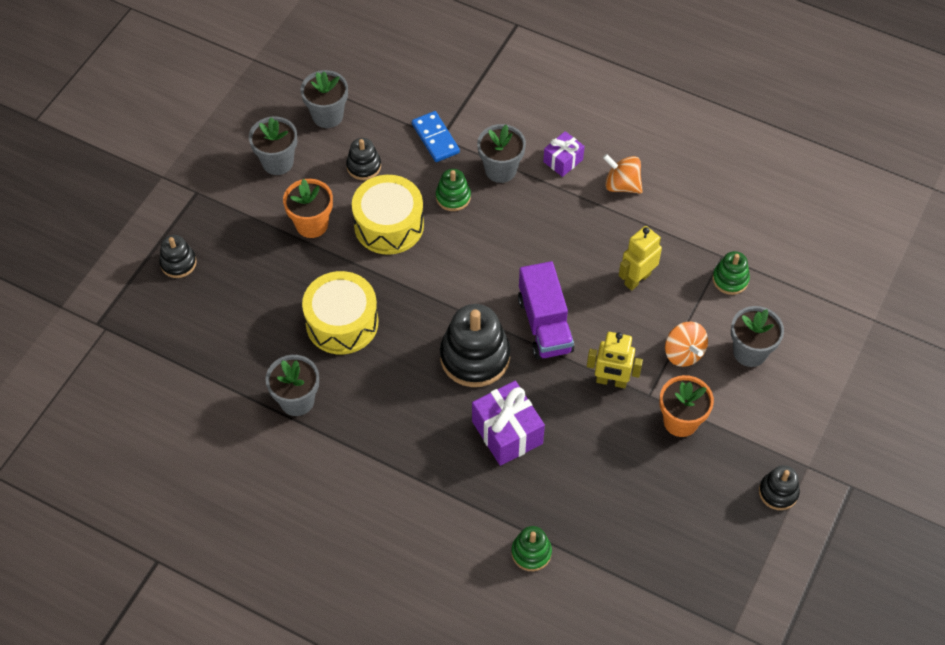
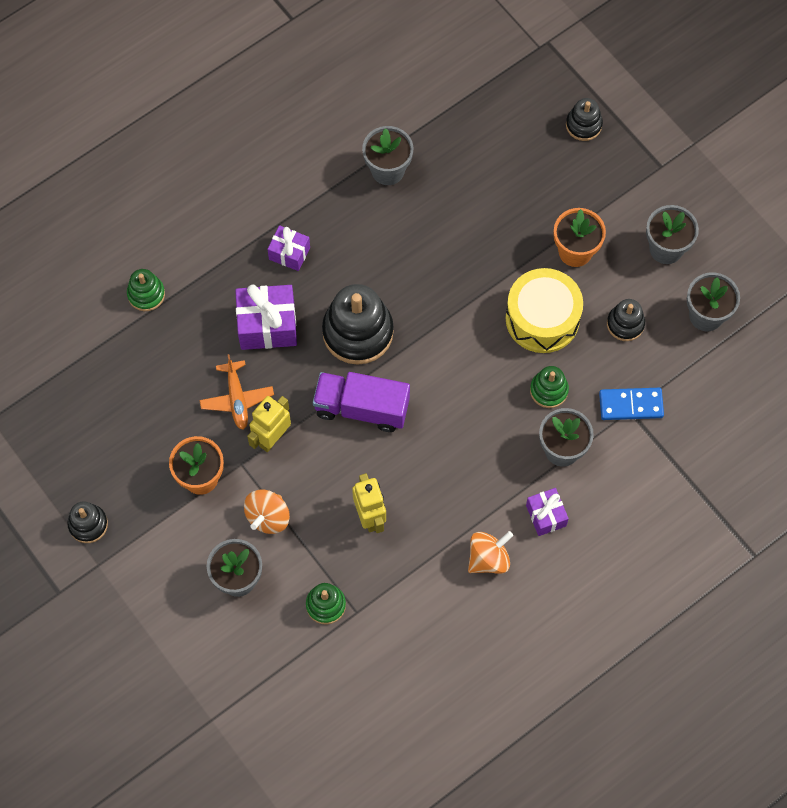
camera: 115 degrees right, 10 degrees up
(342, 322) = (451, 236): yellow drum -> none
(425, 446) = (289, 253): none -> purple gift
(591, 425) = (237, 399): none -> orange plane
(683, 353) = (268, 517): orange spinning top -> orange spinning top turned 60 degrees counterclockwise

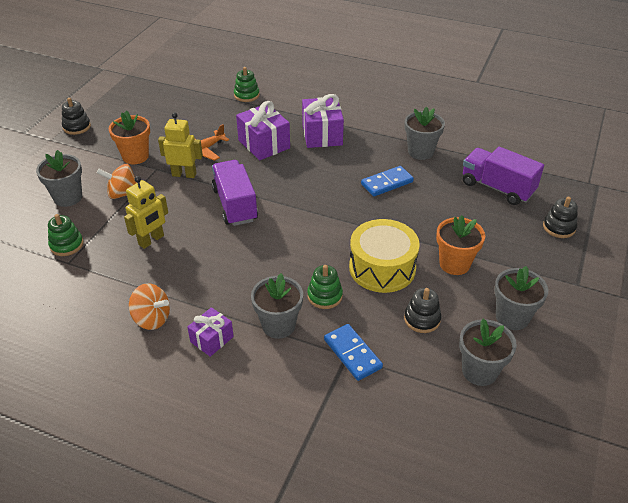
camera: 60 degrees right, 25 degrees down
(289, 253) = (322, 135): purple gift -> purple gift, size x1.68
(358, 332) = (291, 182): black stacking toy -> none
(420, 237) = (387, 183): none -> blue domino
(494, 137) = (497, 188): none -> purple truck

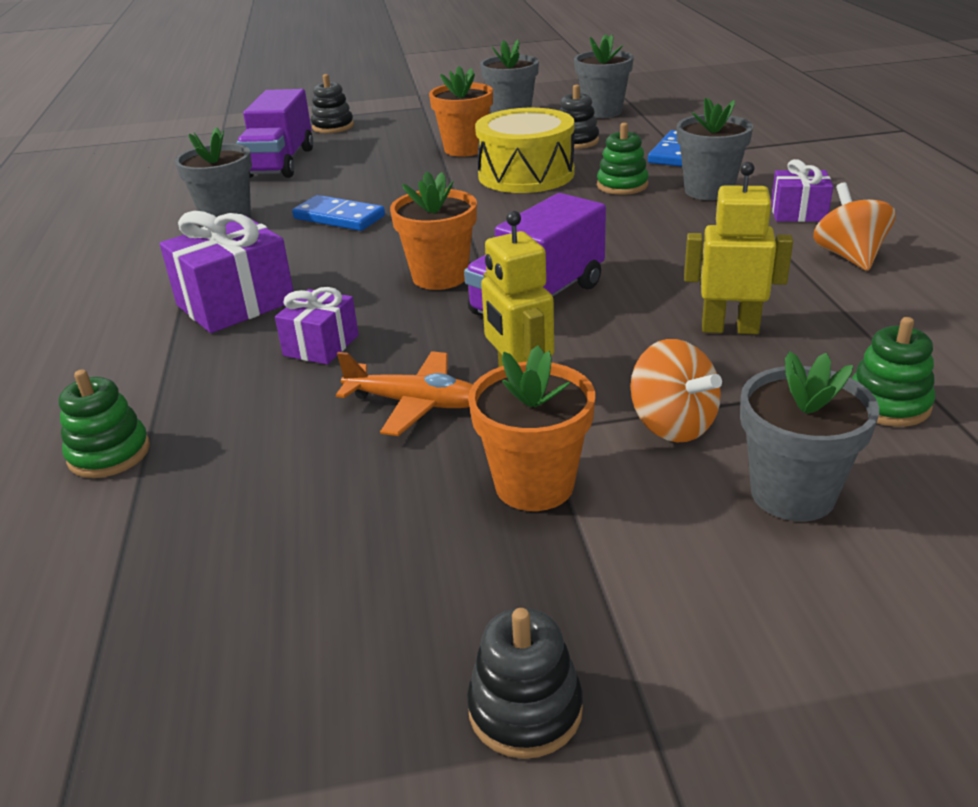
camera: 120 degrees left, 10 degrees down
(264, 144) = (321, 345): purple gift -> purple gift, size x0.60
(286, 188) = (440, 277): none -> orange flower pot

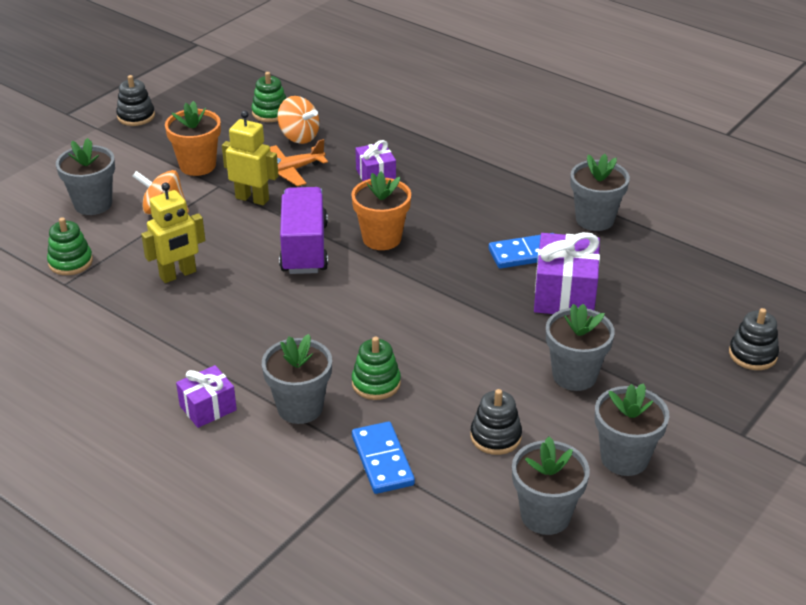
camera: 135 degrees right, 5 degrees up
(109, 454) = (378, 106): green stacking toy -> green stacking toy (270, 113)
(235, 303) = (462, 175): purple gift -> purple gift (564, 294)
(280, 163) = (686, 286): purple truck -> none
(465, 149) = (574, 375): orange flower pot -> grey flower pot
(526, 174) = (470, 362): yellow drum -> none
(849, 256) = (143, 369): orange spinning top -> orange spinning top (299, 137)

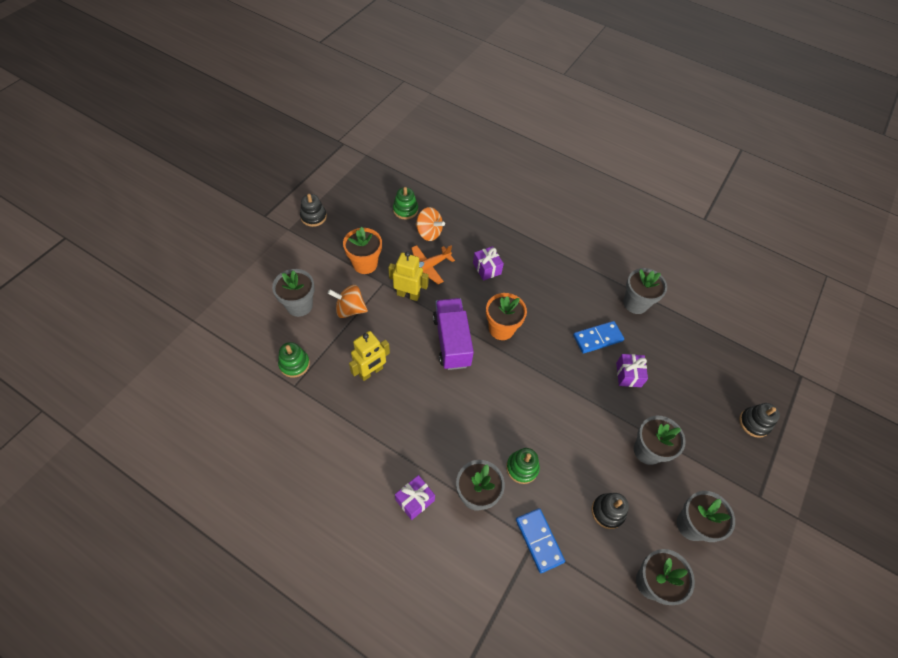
camera: 10 degrees left, 20 degrees up
(564, 294) = (628, 375): purple gift -> purple gift, size x0.60

